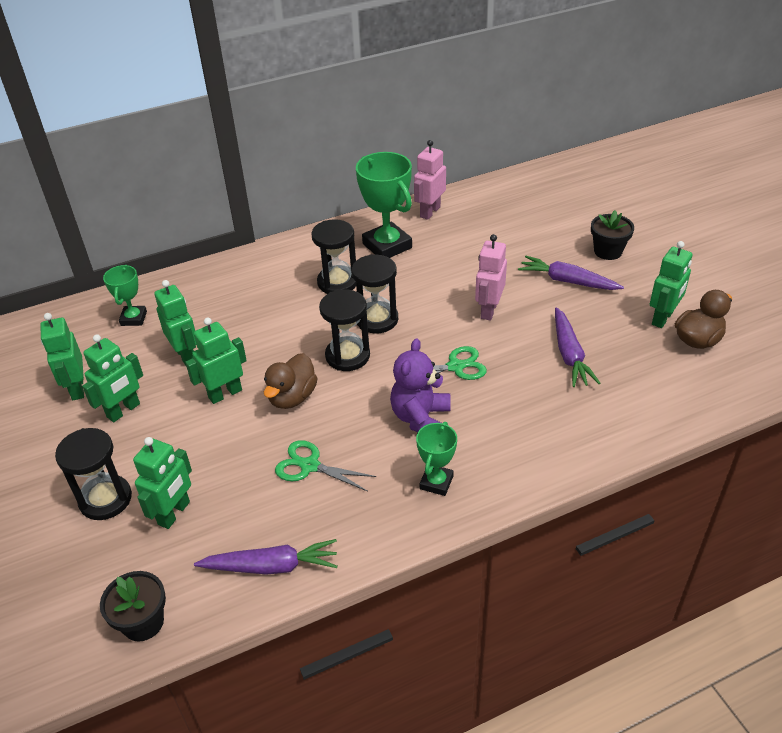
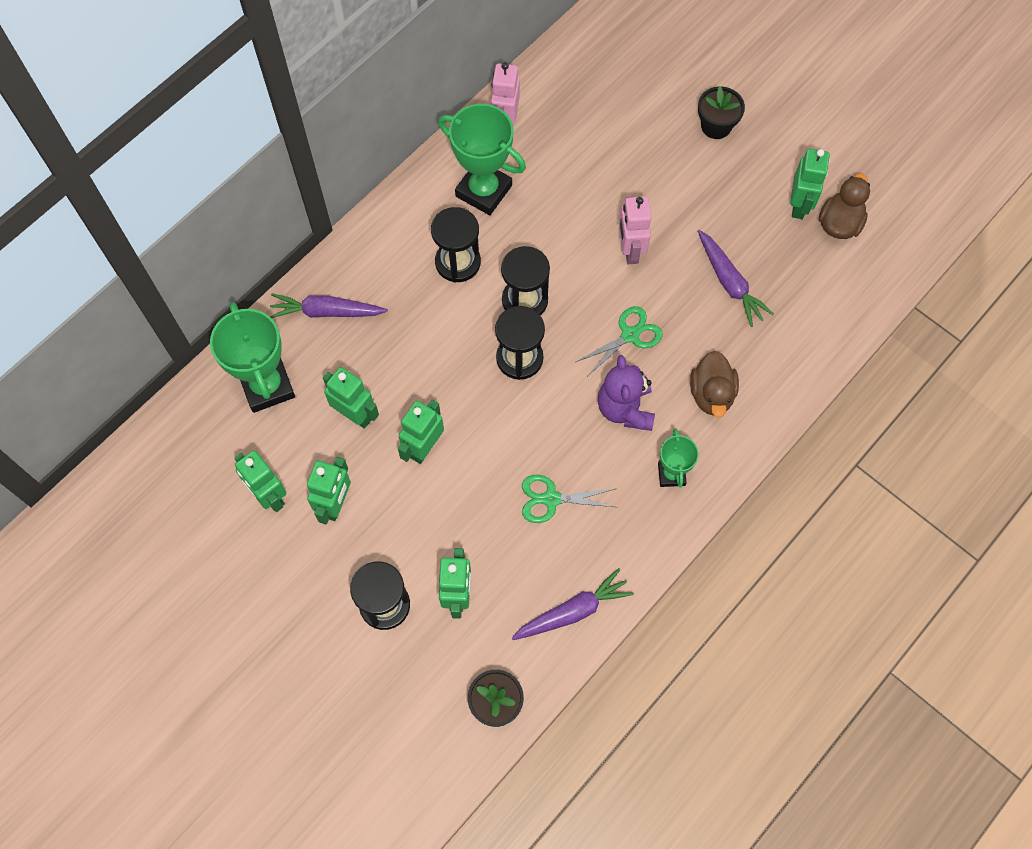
camera: 25 degrees left, 25 degrees up
(133, 318) = (267, 386): green trophy -> green trophy, size x1.79
(292, 397) = (492, 428): brown duck -> brown duck (711, 394)
(567, 281) = (691, 183): purple carrot -> purple carrot (326, 312)

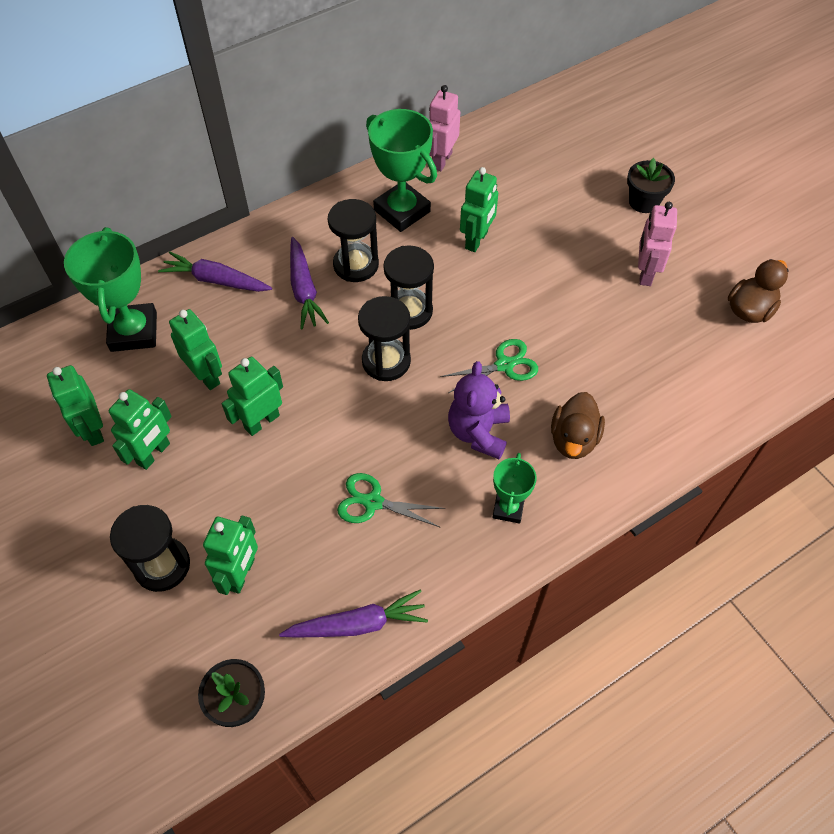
camera: 15 degrees right, 10 degrees down
(630, 250) = (528, 289): pink robot -> pink robot (645, 273)
(729, 282) = (621, 339): purple carrot -> purple carrot (304, 290)
(799, 205) = (711, 285): green robot -> green robot (476, 240)

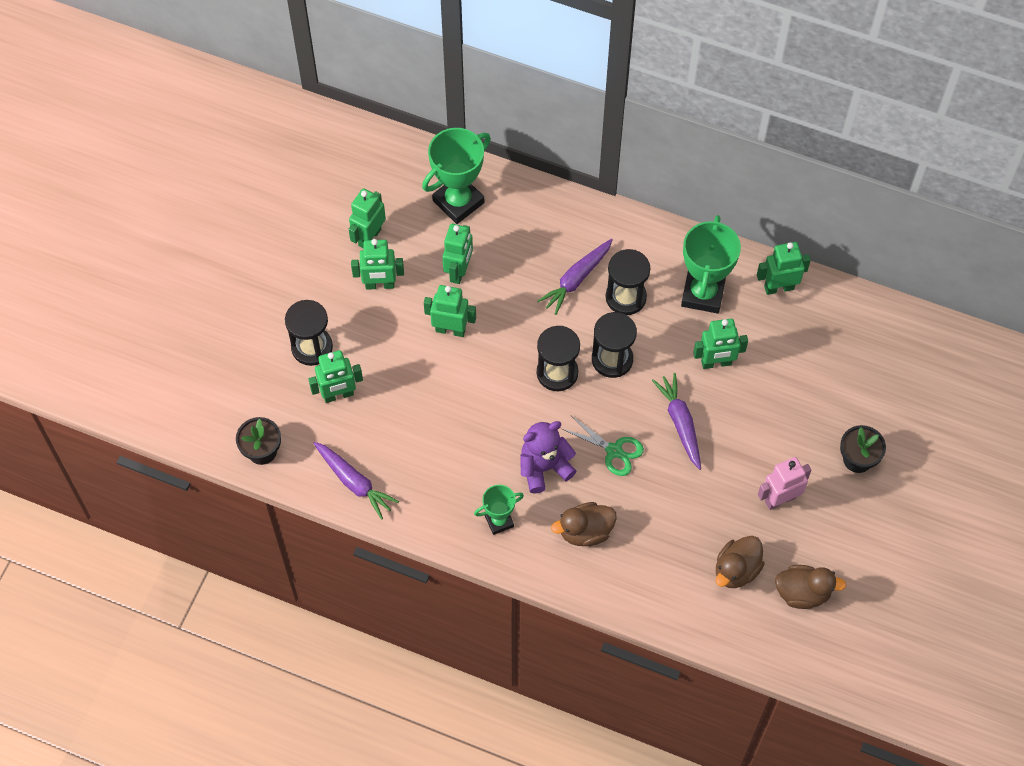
camera: 55 degrees right, 5 degrees up
(216, 280) = (539, 219): purple carrot -> purple carrot (680, 423)
(373, 502) = (442, 437): green scissors -> none
(441, 160) = (779, 287): pink robot -> green robot
(695, 344) = (736, 570): none -> brown duck

